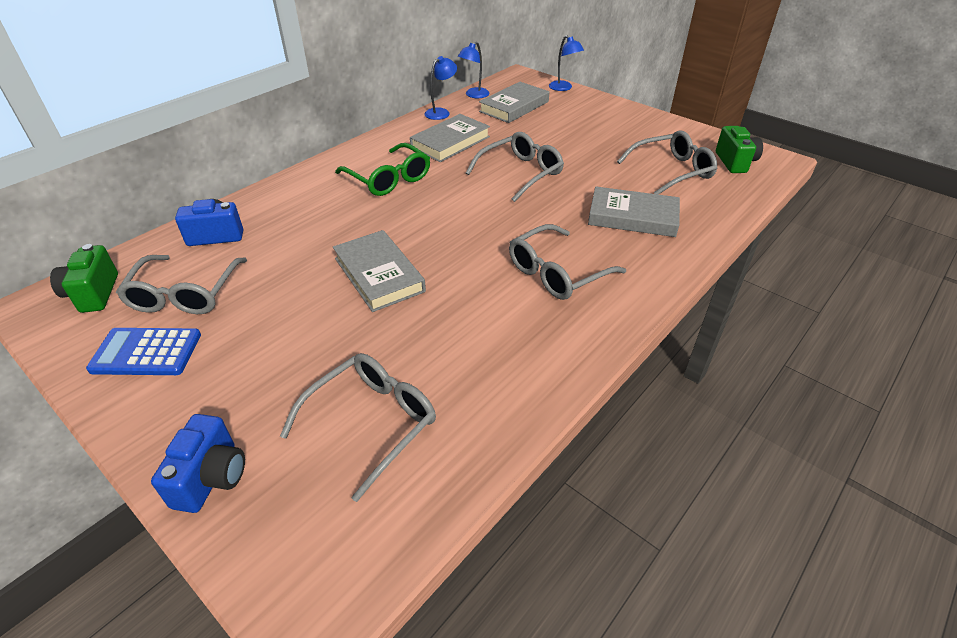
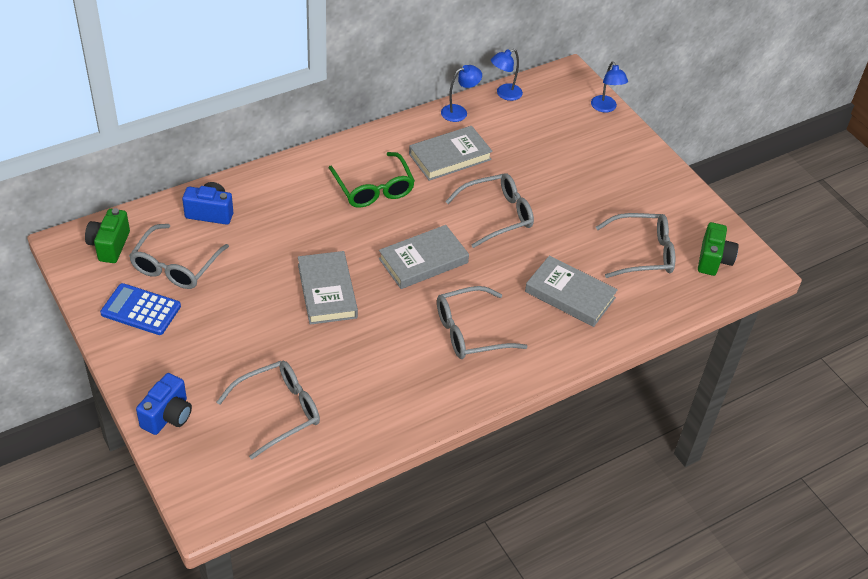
camera: 15 degrees right, 5 degrees up
(514, 107) = (537, 123): grey book -> grey book (423, 261)

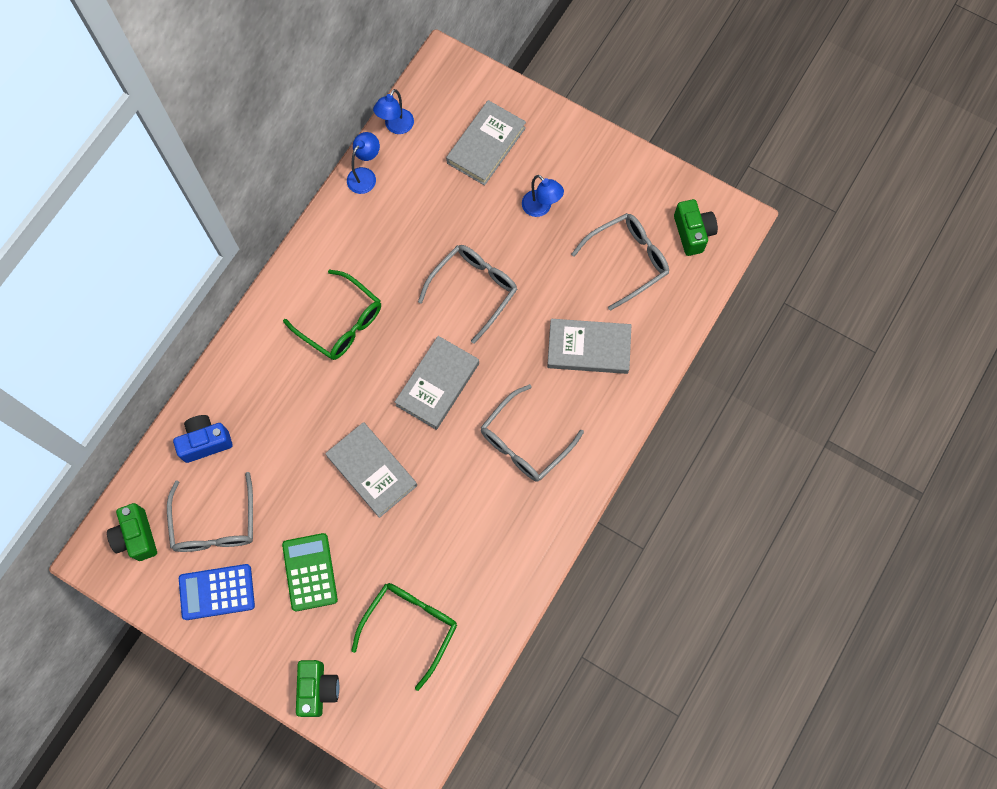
camera: 25 degrees left, 25 degrees up
(168, 416) = (318, 689): blue camera -> green camera
(225, 333) = (310, 572): none -> green calculator
(278, 411) = (410, 627): grey glasses -> green glasses
(450, 157) = (389, 241): grey book -> grey book (486, 145)
(605, 108) = (502, 91): blue lamp -> blue lamp (541, 208)

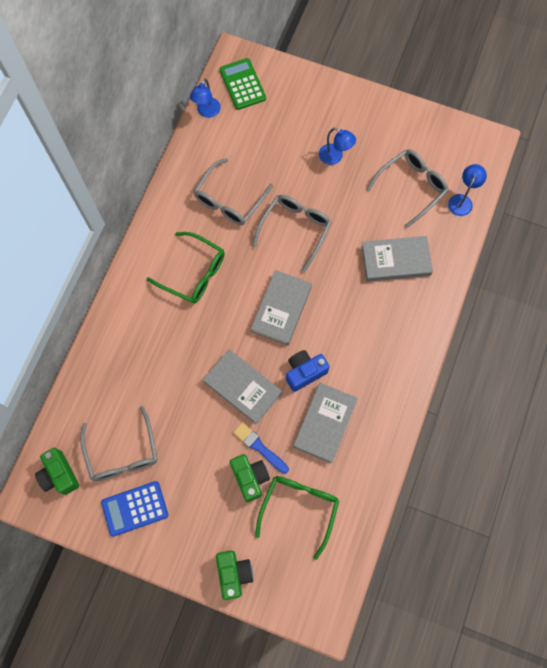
camera: 10 degrees left, 0 degrees up
(205, 442) = (102, 387): blue camera -> blue camera (304, 372)
(310, 572) = (208, 478): green calculator -> green calculator (242, 84)
(365, 175) = (190, 154): blue lamp -> blue lamp (462, 200)
(378, 545) = (259, 447): none -> blue brush
(486, 145) = (281, 115): grey book -> grey book (325, 423)
(525, 441) = (361, 343): grey glasses -> grey glasses (230, 199)
(692, 233) = (458, 157): green camera -> green camera (250, 478)

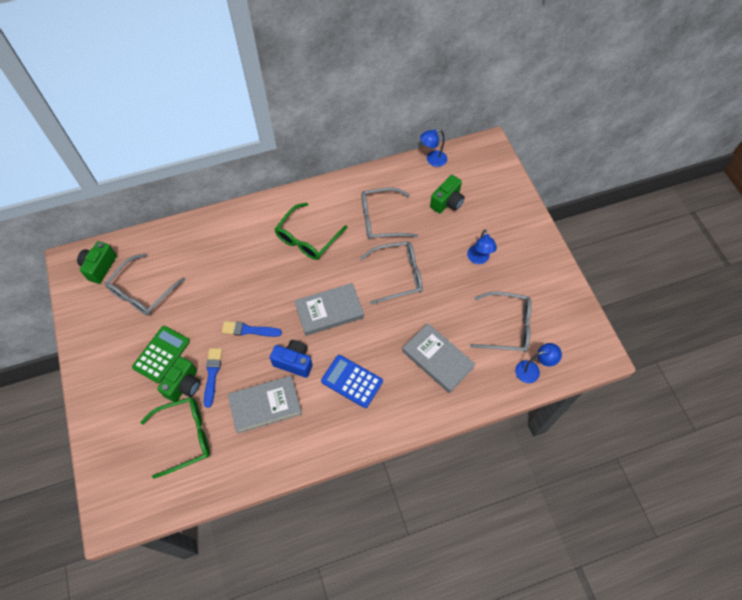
camera: 50 degrees right, 10 degrees down
(135, 508) = (107, 328): blue calculator -> blue calculator (352, 381)
(193, 273) = (307, 238): green glasses -> green glasses turned 45 degrees clockwise
(234, 573) = (103, 428): green camera -> green camera (447, 202)
(242, 84) = (474, 165): green calculator -> green calculator (161, 354)
(242, 387) = (249, 330): grey book -> blue brush

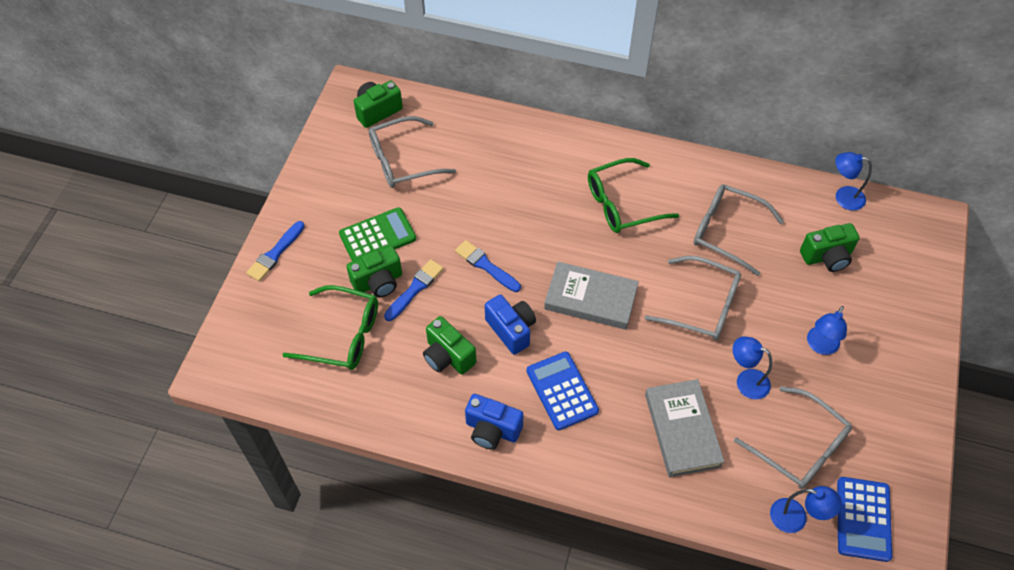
camera: 35 degrees right, 5 degrees down
(96, 410) = (275, 253): none -> blue brush
(265, 405) = (448, 356): grey book -> green camera
(326, 434) = (492, 430): none -> blue camera
(452, 306) = (746, 381): none -> blue lamp
(566, 347) = (863, 519): none -> blue calculator

